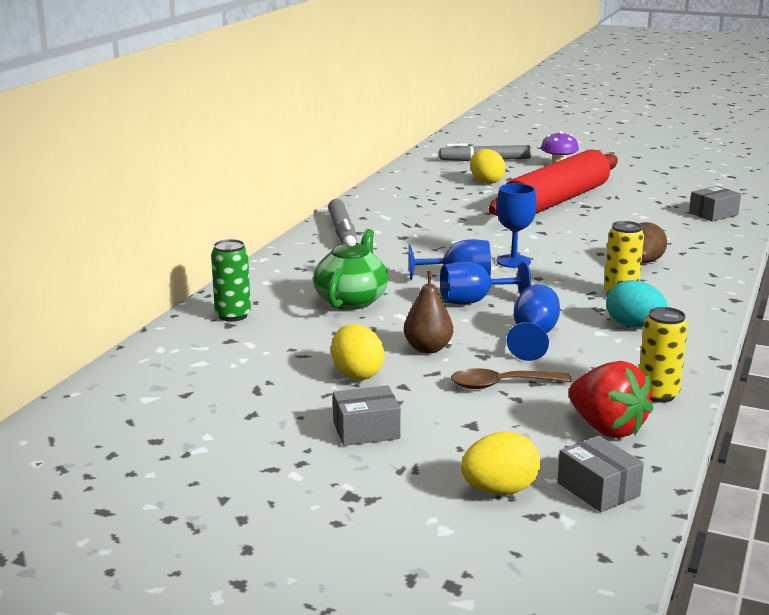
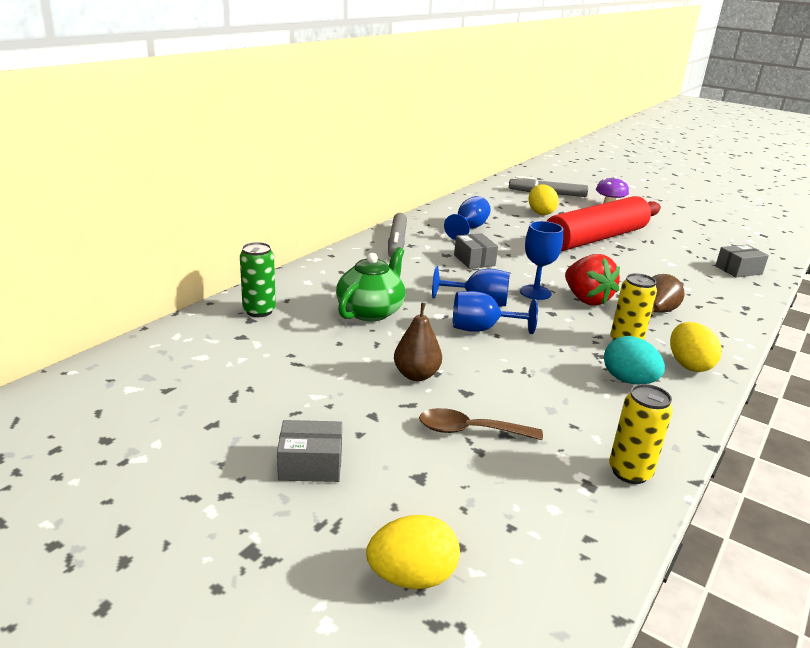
camera: 10 degrees right, 5 degrees up
(357, 374) = (335, 393): yellow egg -> yellow egg (688, 365)
(533, 336) = (524, 378): blue goblet -> blue goblet (469, 228)
(598, 489) = (523, 598): grey box -> grey box (474, 260)
(607, 428) = (561, 509): red strawberry -> red strawberry (586, 299)

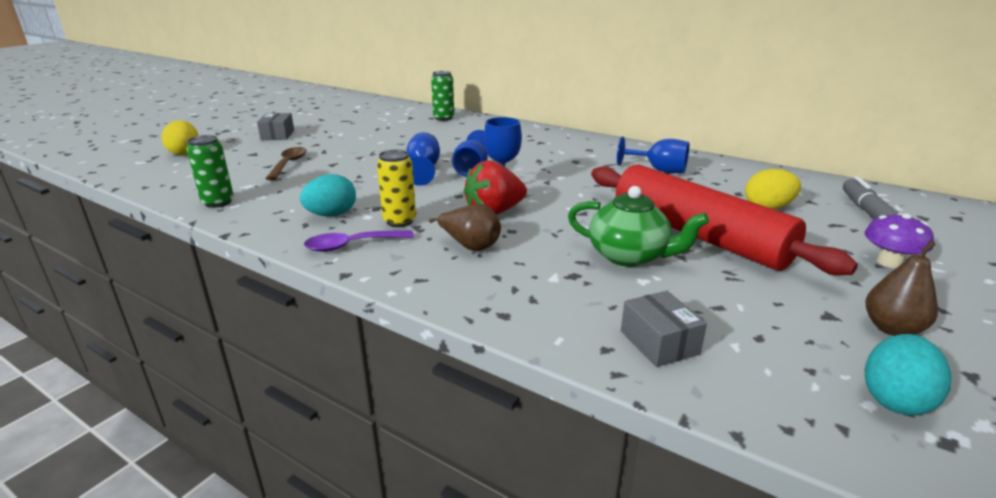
camera: 90 degrees right, 0 degrees up
(371, 311) = (448, 141): green teapot -> green teapot (629, 256)
(397, 242) = (591, 145): grey marker -> none
(416, 375) = (357, 152): brown pear -> brown pear (892, 328)
(474, 260) = (568, 170): grey box -> none
(630, 472) = (218, 202): yellow can -> green can
(688, 365) = (352, 245): yellow egg -> purple spoon
(742, 235) = (895, 399): none -> turquoise egg

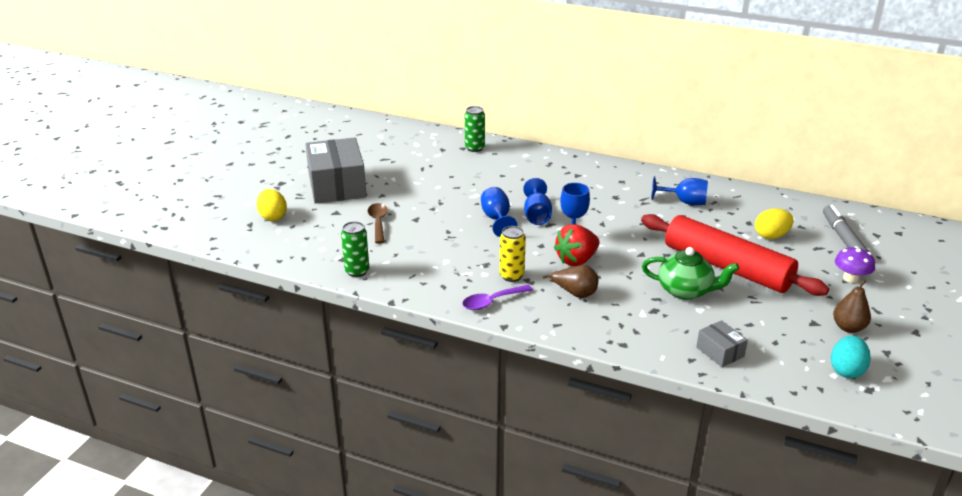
camera: 10 degrees left, 5 degrees up
(277, 135) = (337, 186): grey box -> grey box, size x2.15
(331, 215) = (456, 275): turquoise egg -> none

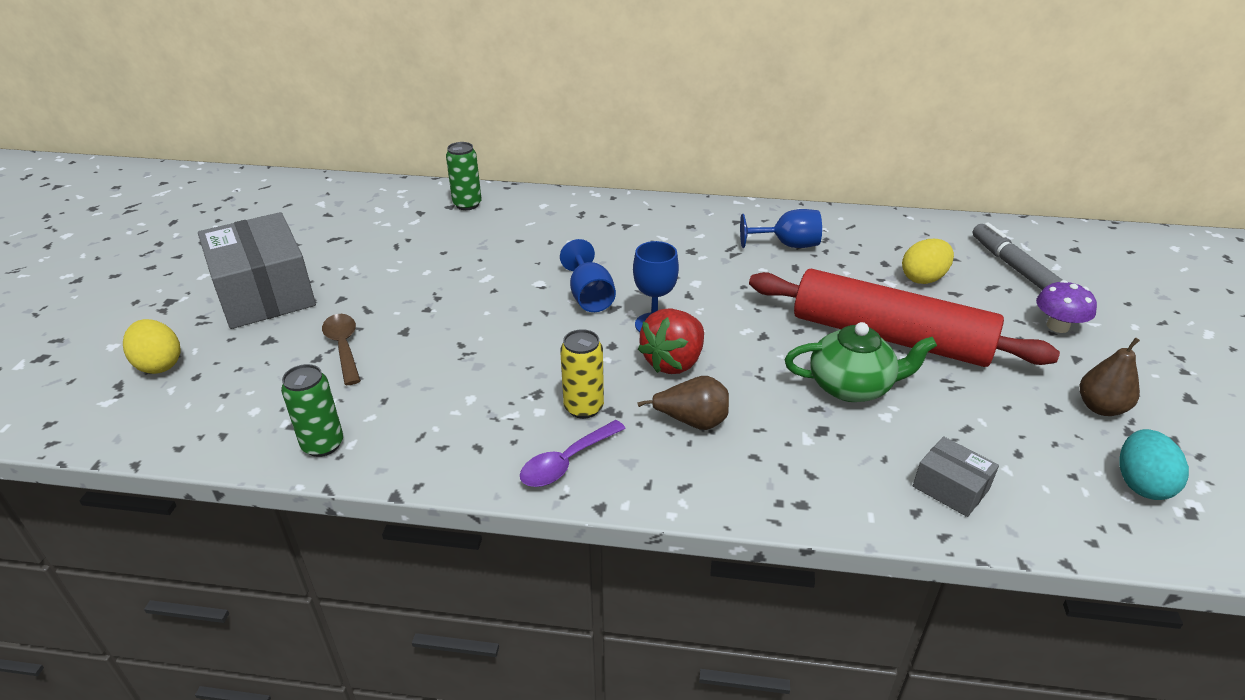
camera: 15 degrees left, 5 degrees up
(497, 219) = (531, 312): blue goblet -> none

